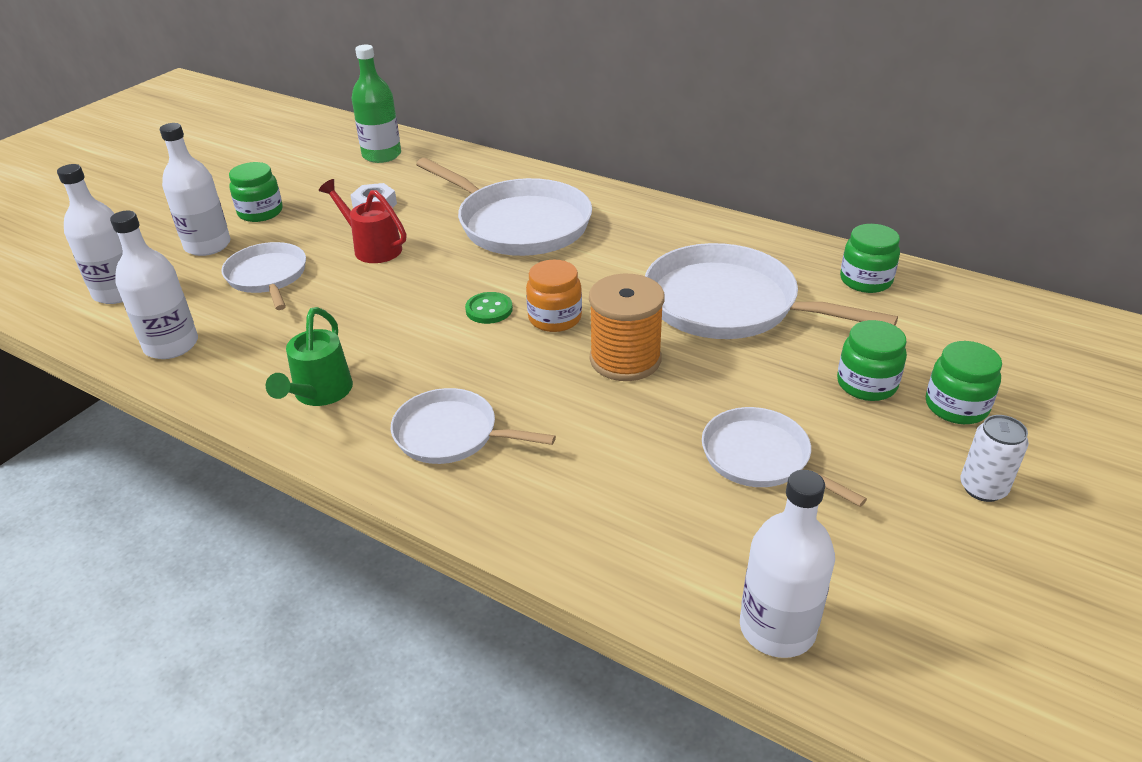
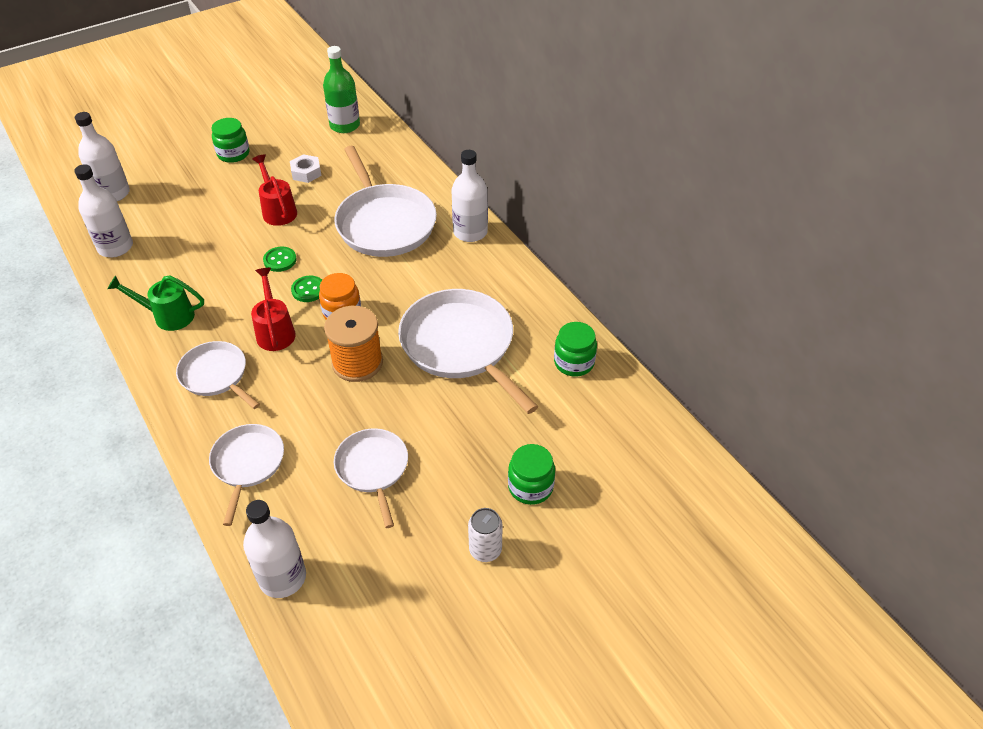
camera: 25 degrees right, 10 degrees up
(207, 245) = (184, 172): white bottle -> white bottle (470, 232)
(268, 276) = (201, 212): white pan -> white pan (247, 464)
(319, 393) = (168, 316): green watering can -> green watering can turned 60 degrees clockwise
(422, 292) = (280, 260): none -> green button
(487, 362) = (275, 331): none -> red watering can
(866, 384) = (489, 445): green jar -> none

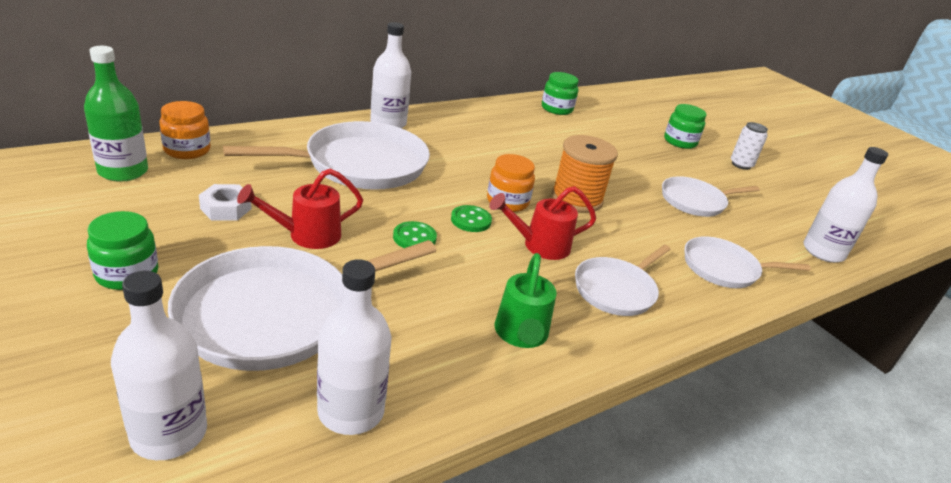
camera: 95 degrees left, 15 degrees down
(381, 142) = (187, 150): none -> orange jar
(460, 345) = (545, 148): white pan -> white pan (275, 314)

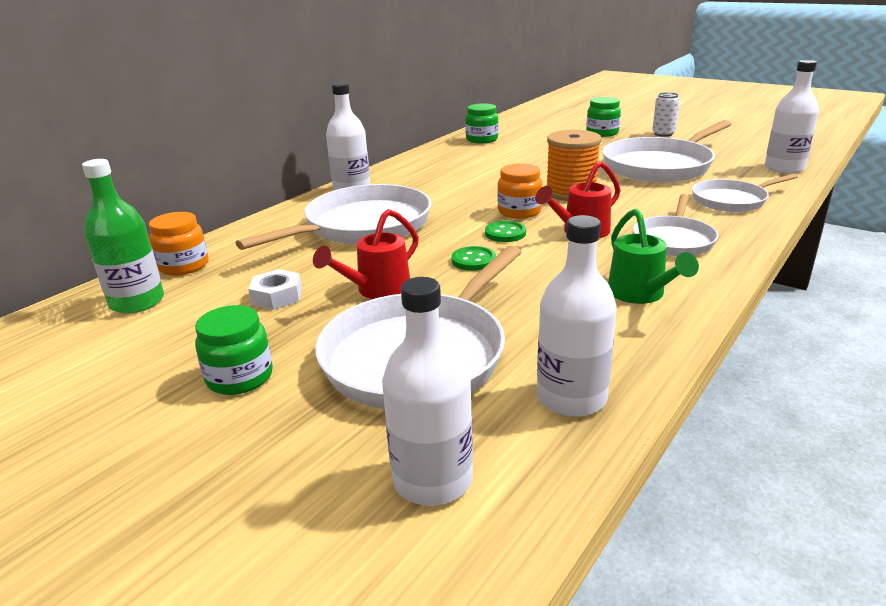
camera: 15 degrees left, 5 degrees down
(695, 201) = (660, 166): white pan -> white pan, size x1.72

